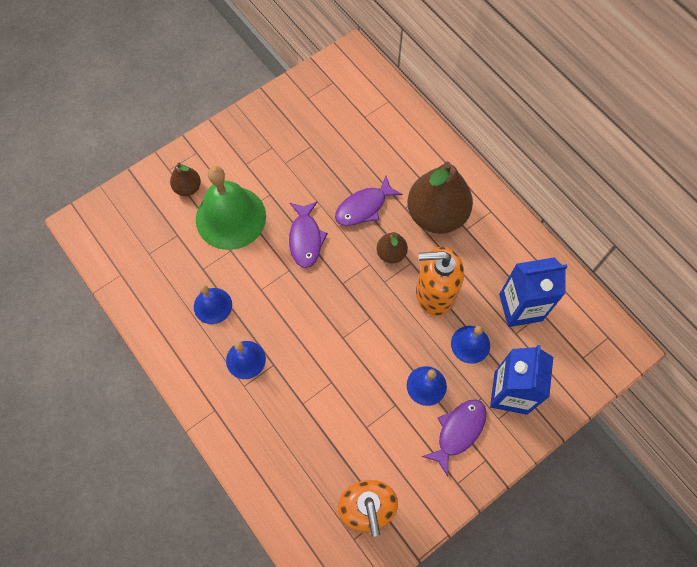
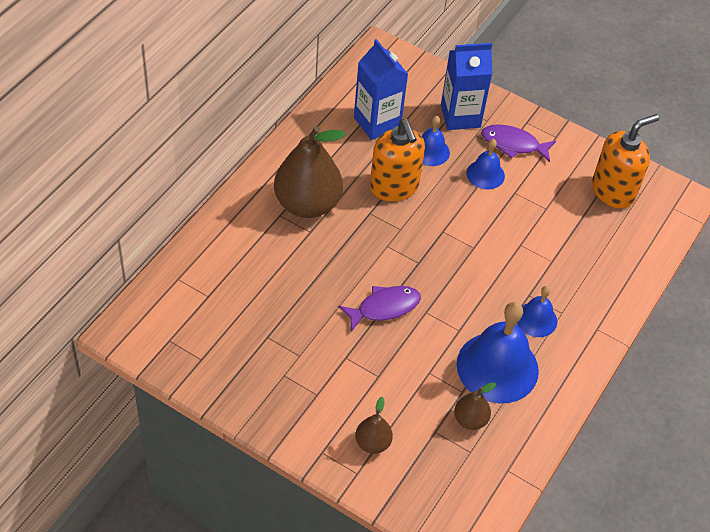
camera: 115 degrees left, 15 degrees down
(212, 305) = (497, 367): blue bell -> blue bell, size x1.92
(230, 217) = (390, 386): green bell -> none
(364, 207) = (324, 267): purple fish -> none
(391, 253) = (367, 231): brown pear -> brown pear (470, 420)

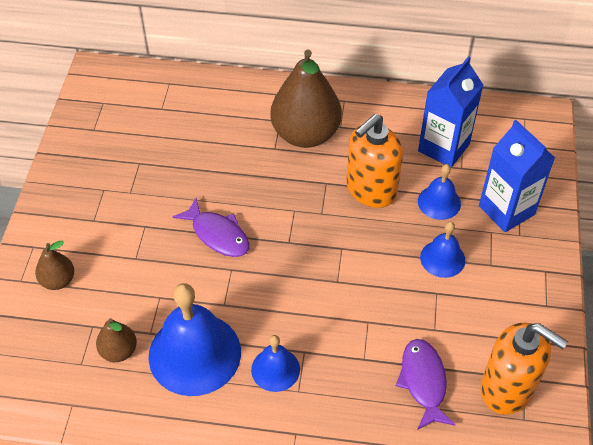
camera: 70 degrees right, 0 degrees up
(513, 144) = (503, 269): purple fish -> purple fish (423, 382)

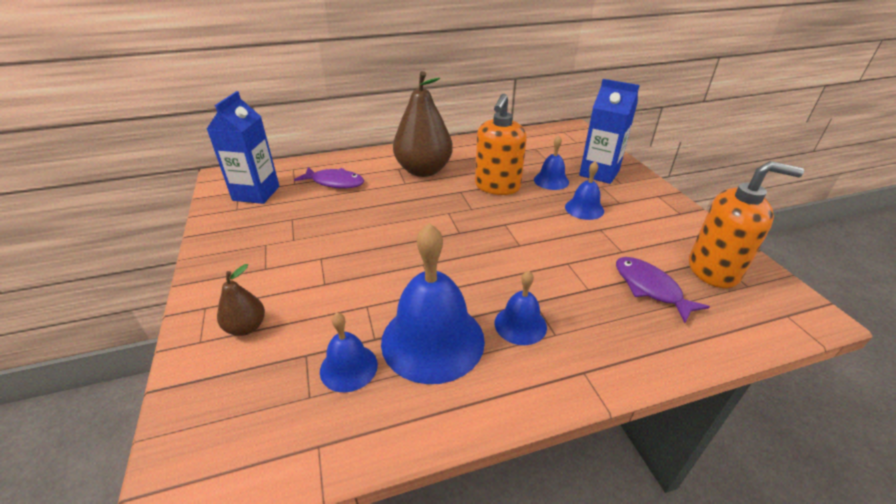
camera: 25 degrees left, 15 degrees down
(119, 351) = (348, 367): brown pear -> blue bell
(218, 234) = (394, 244): purple fish -> purple fish (335, 182)
(443, 147) = (527, 154): blue carton -> blue carton (256, 193)

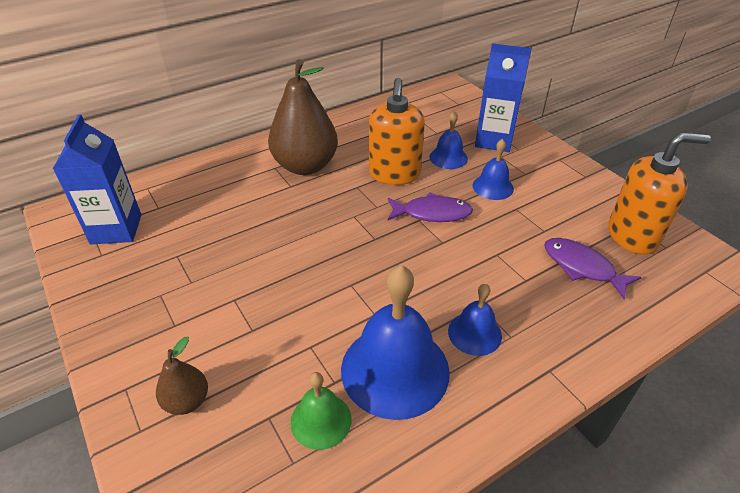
camera: 15 degrees left, 5 degrees up
(335, 182) = (207, 198): purple fish -> purple fish (432, 213)
(348, 367) = (321, 420): blue bell -> green bell

